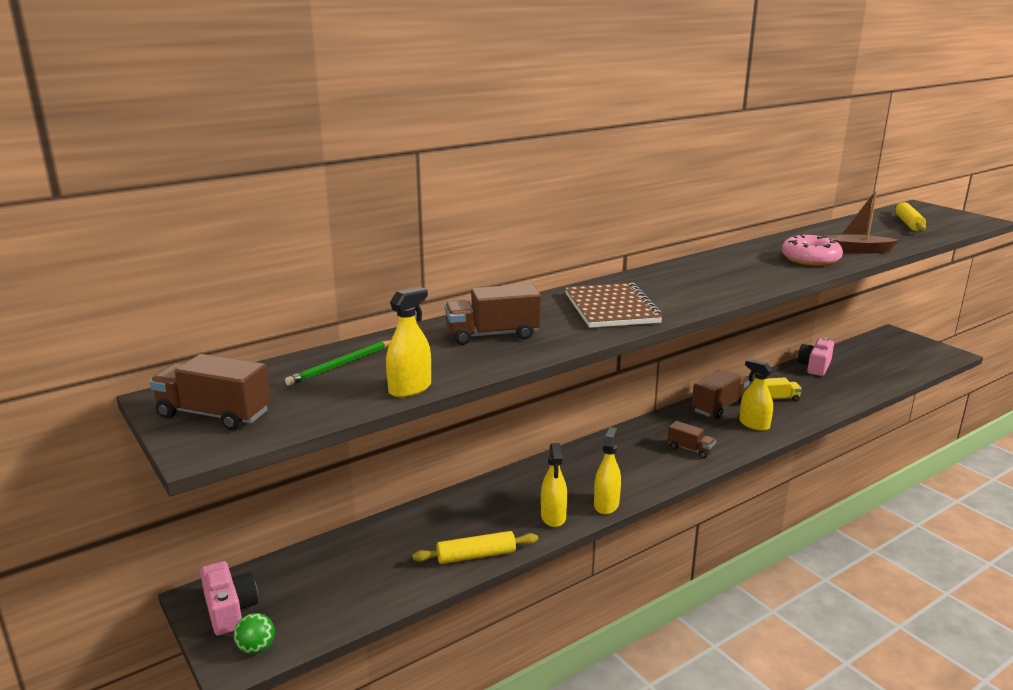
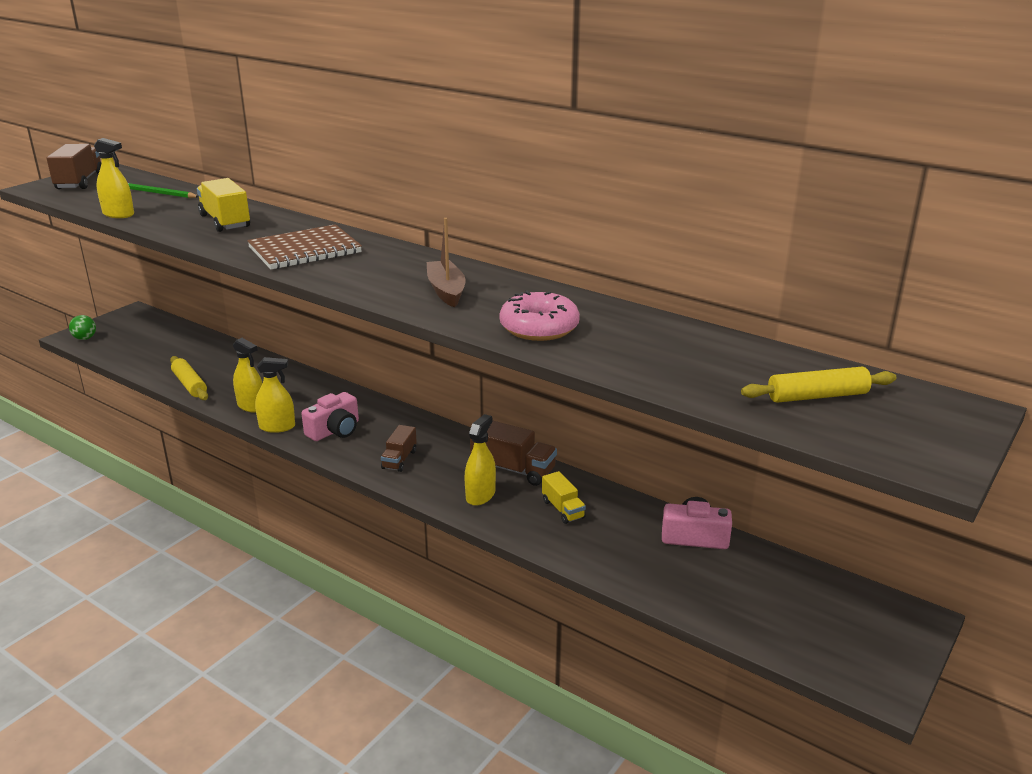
camera: 70 degrees right, 5 degrees up
(229, 610) = (122, 322): pink camera -> pink camera (335, 430)
(492, 335) = (225, 221): brown truck -> yellow truck
(553, 517) = (251, 406): yellow spray bottle -> yellow spray bottle turned 120 degrees counterclockwise
(857, 250) = (608, 355): brown boat -> brown boat (446, 291)

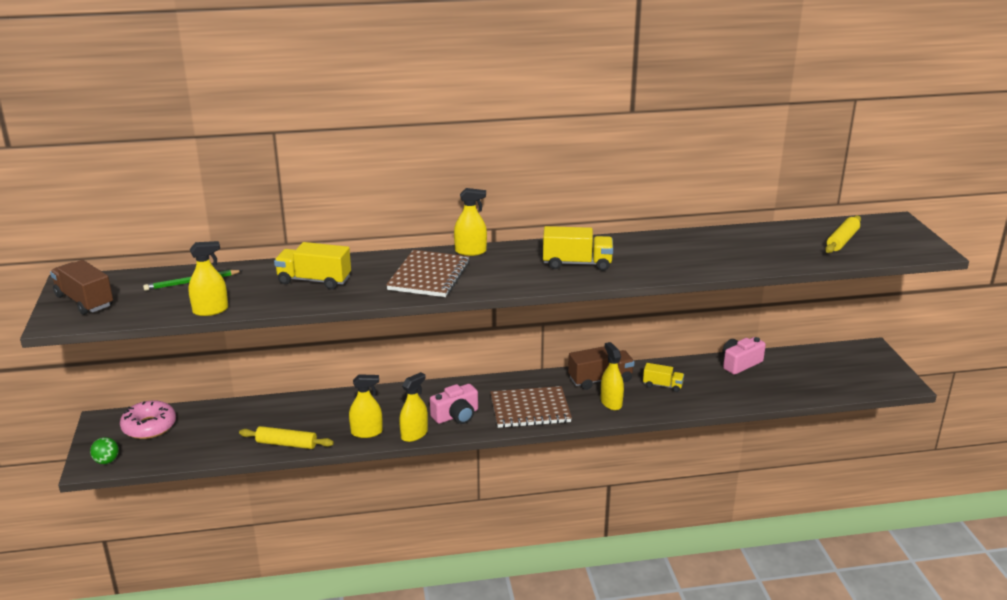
camera: 45 degrees left, 0 degrees up
(335, 430) = (456, 415): pink camera -> pink camera turned 60 degrees clockwise
(386, 246) = (470, 251): none -> yellow spray bottle
(399, 459) = (530, 409): brown truck -> brown notebook
(446, 291) = (577, 263): brown boat -> yellow truck
(539, 327) = (670, 262): pink donut -> pink donut (149, 426)

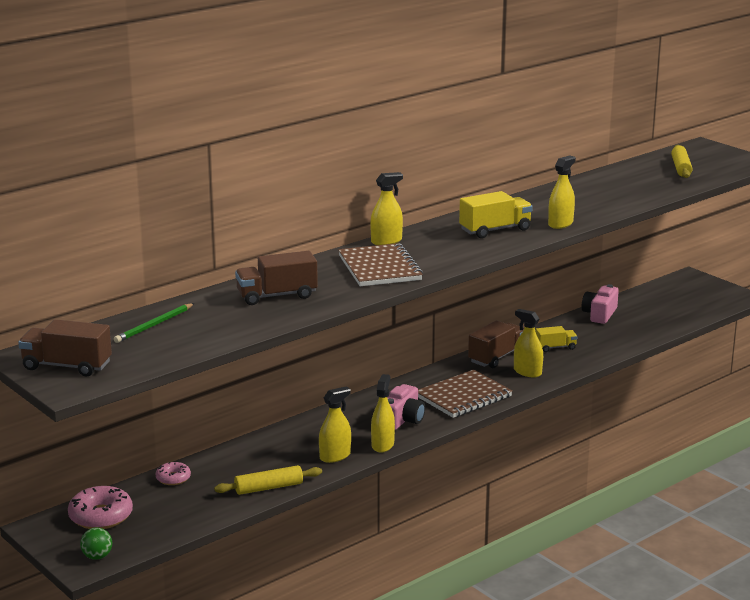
camera: 30 degrees left, 5 degrees down
(210, 310) = (215, 341): yellow spray bottle -> yellow spray bottle (560, 224)
(232, 411) = (173, 478): none -> pink donut
(314, 280) = (277, 296): yellow truck -> brown truck

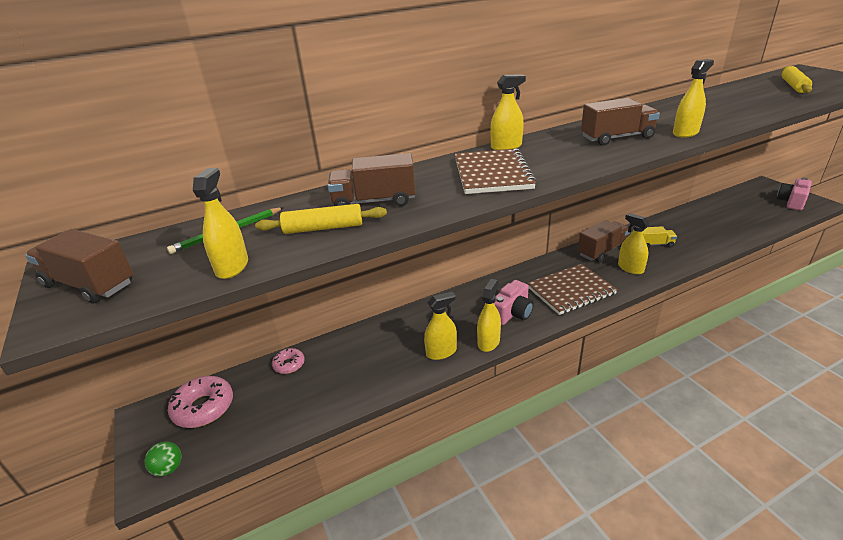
camera: 15 degrees right, 10 degrees up
(183, 348) = (232, 267): none -> yellow spray bottle
(269, 487) = (368, 387): yellow rolling pin -> yellow rolling pin (323, 228)
(495, 230) = (617, 138): yellow truck -> brown truck
(599, 314) = (691, 214): pink camera -> pink camera (792, 202)

